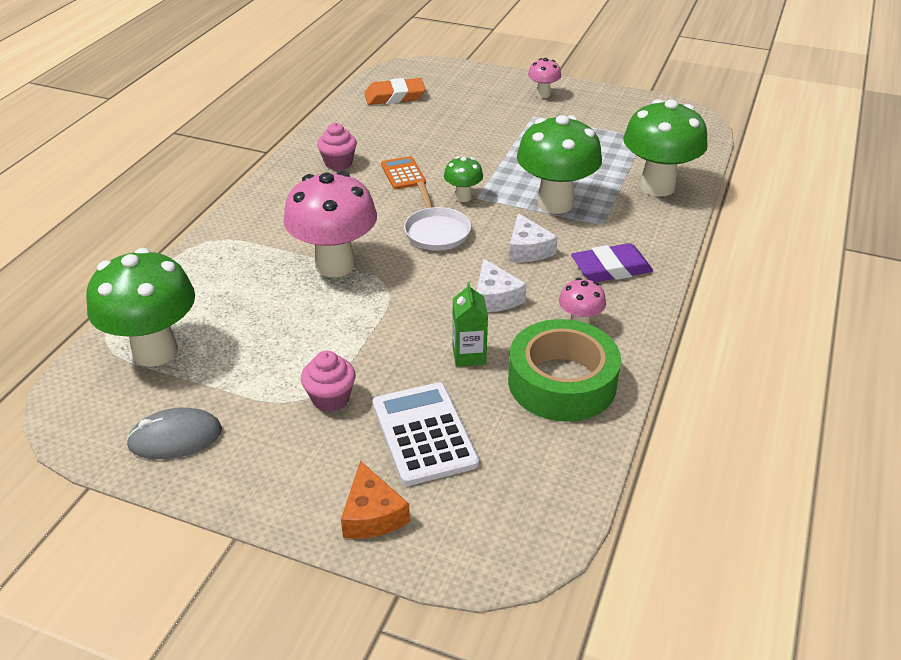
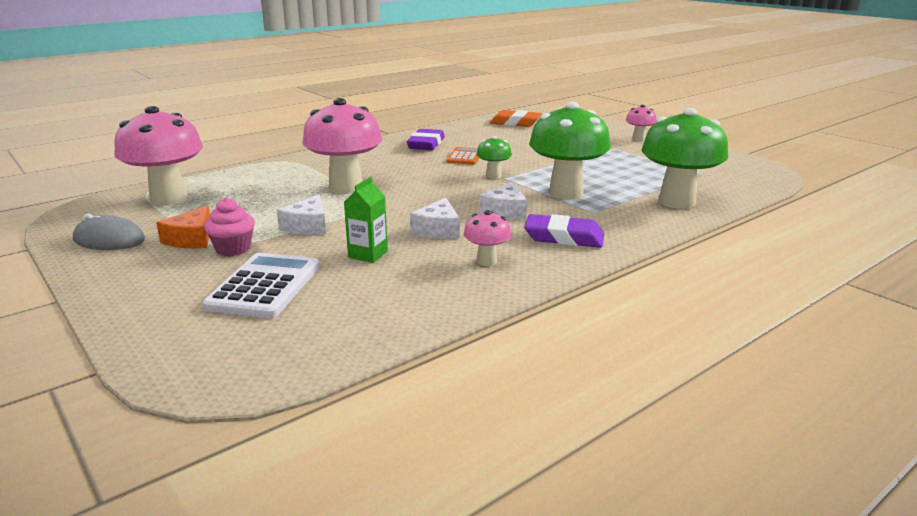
camera: 30 degrees right, 15 degrees down
(155, 351) = (169, 199): green mushroom -> pink mushroom
(338, 163) = (426, 144): pink cupcake -> purple eraser
(365, 337) = (308, 226): none -> white cheese
(372, 514) = (155, 318): orange cheese -> orange cheese (191, 239)
(436, 231) = (445, 187): white pan -> none
(562, 382) = (419, 290): green tape -> none

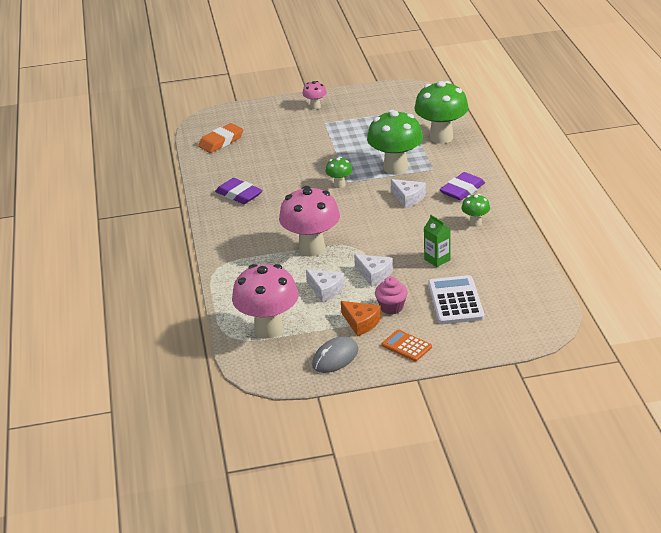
camera: 60 degrees left, 10 degrees up
(265, 286) = (455, 301): white calculator -> white calculator turned 45 degrees clockwise
(438, 230) = (419, 228): white cheese -> white cheese (326, 290)
(465, 157) = (287, 185): orange calculator -> orange calculator (406, 346)
(486, 261) = (475, 223): pink mushroom -> green mushroom

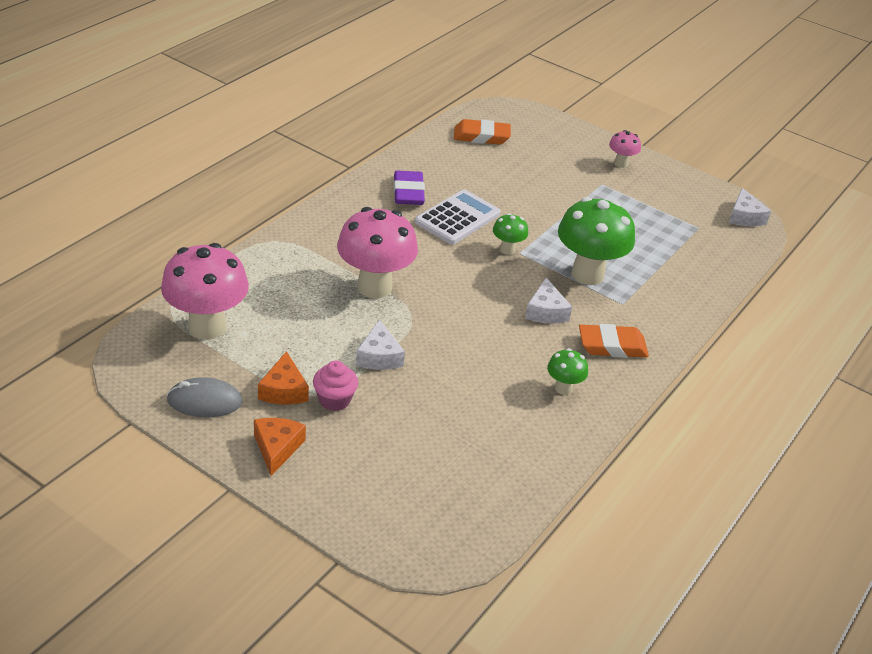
camera: 40 degrees right, 5 degrees up
(326, 290) = (314, 334): white cheese -> white cheese (744, 217)
(406, 346) = (277, 448): orange calculator -> orange cheese
(437, 259) = (459, 392): green carton -> none
(441, 137) = (688, 279): green mushroom -> none
(455, 301) = (399, 447): white calculator -> white calculator (457, 218)
(462, 190) = (612, 346): purple eraser -> orange eraser

